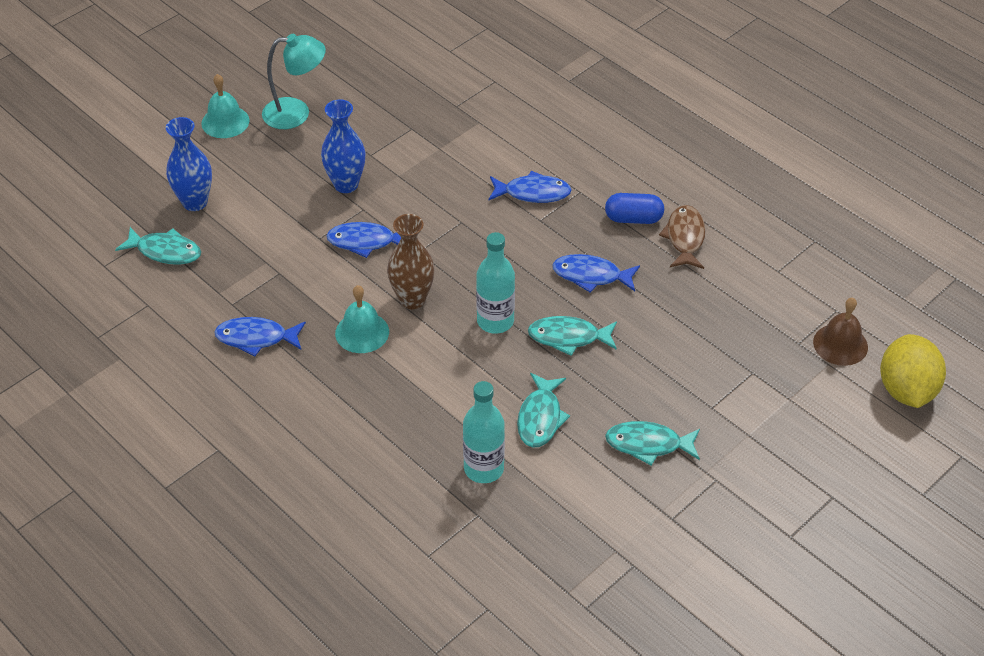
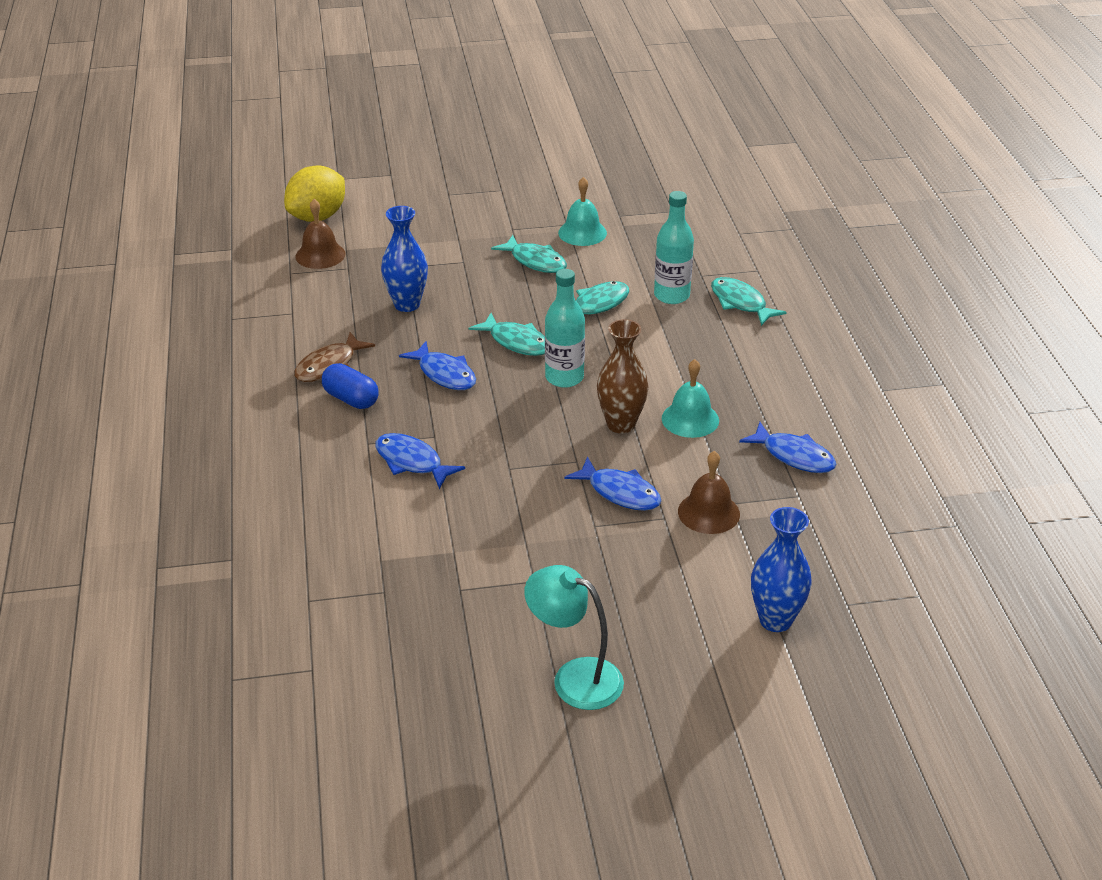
camera: 145 degrees left, 10 degrees down
(165, 251) = (841, 579): turquoise fish -> turquoise fish (740, 303)
(225, 122) = (672, 711): turquoise bell -> turquoise bell (582, 232)
(290, 257) = (708, 512): none -> brown bell
(346, 184) = (590, 559): blue vase -> blue vase (407, 304)

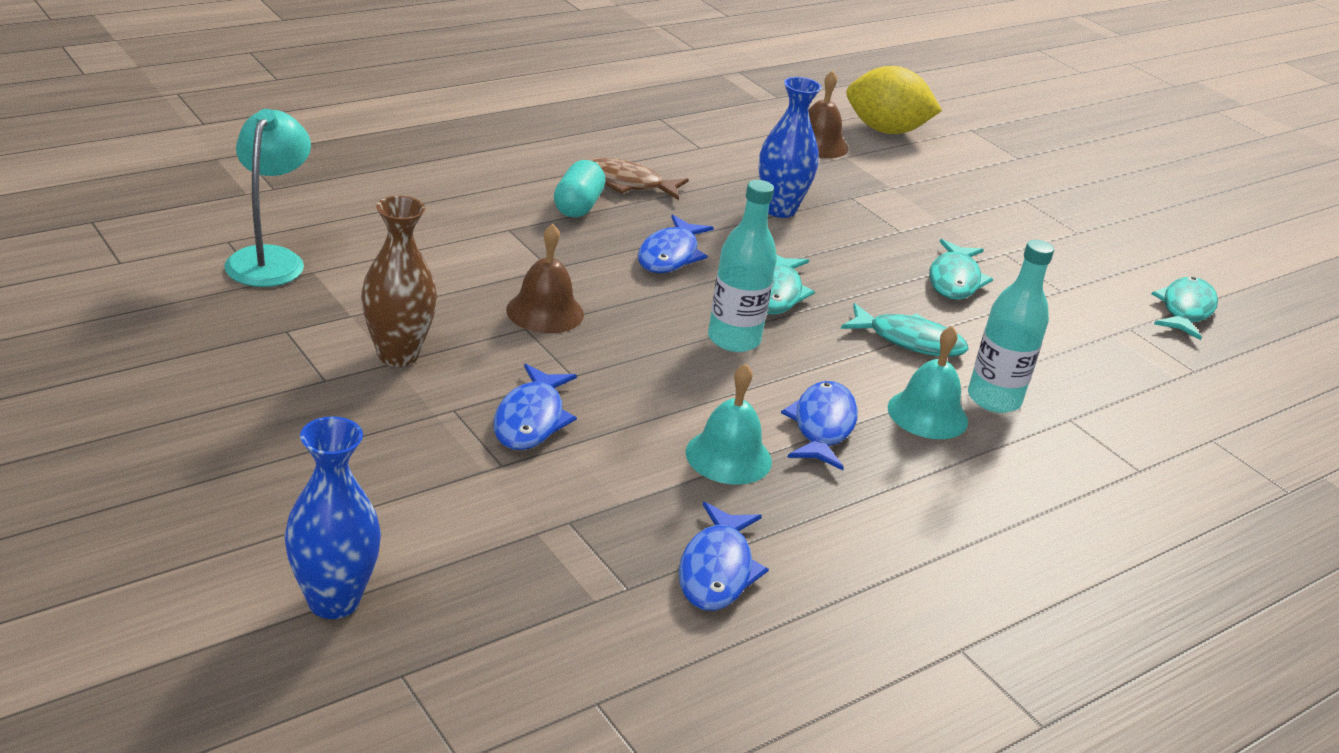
camera: 60 degrees right, 5 degrees down
(351, 399) = (578, 206): blue capsule -> turquoise capsule
(411, 462) = (493, 261): blue fish -> blue fish (822, 426)
(575, 678) = (157, 438): turquoise lamp -> turquoise lamp (270, 259)
(582, 232) = (1056, 305): turquoise bell -> turquoise bell (927, 414)
(621, 424) = (672, 399): brown vase -> brown vase (398, 355)
(708, 512) = (535, 503): brown bell -> brown bell (545, 311)
(740, 303) = (1041, 465): turquoise fish -> turquoise fish (1185, 309)

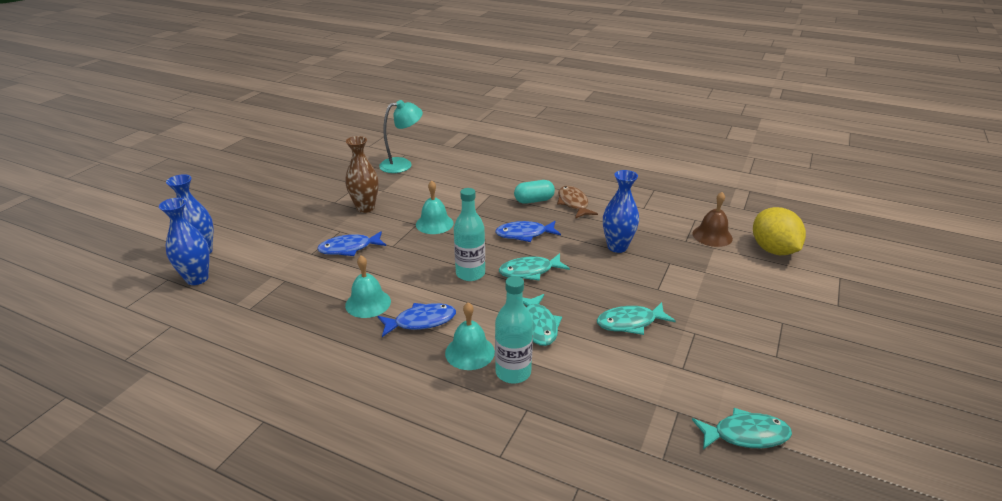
camera: 65 degrees right, 0 degrees up
(445, 631) = (197, 278): none -> blue vase
(545, 311) = (434, 223): brown bell -> turquoise bell
(717, 570) = (277, 327): blue fish -> none

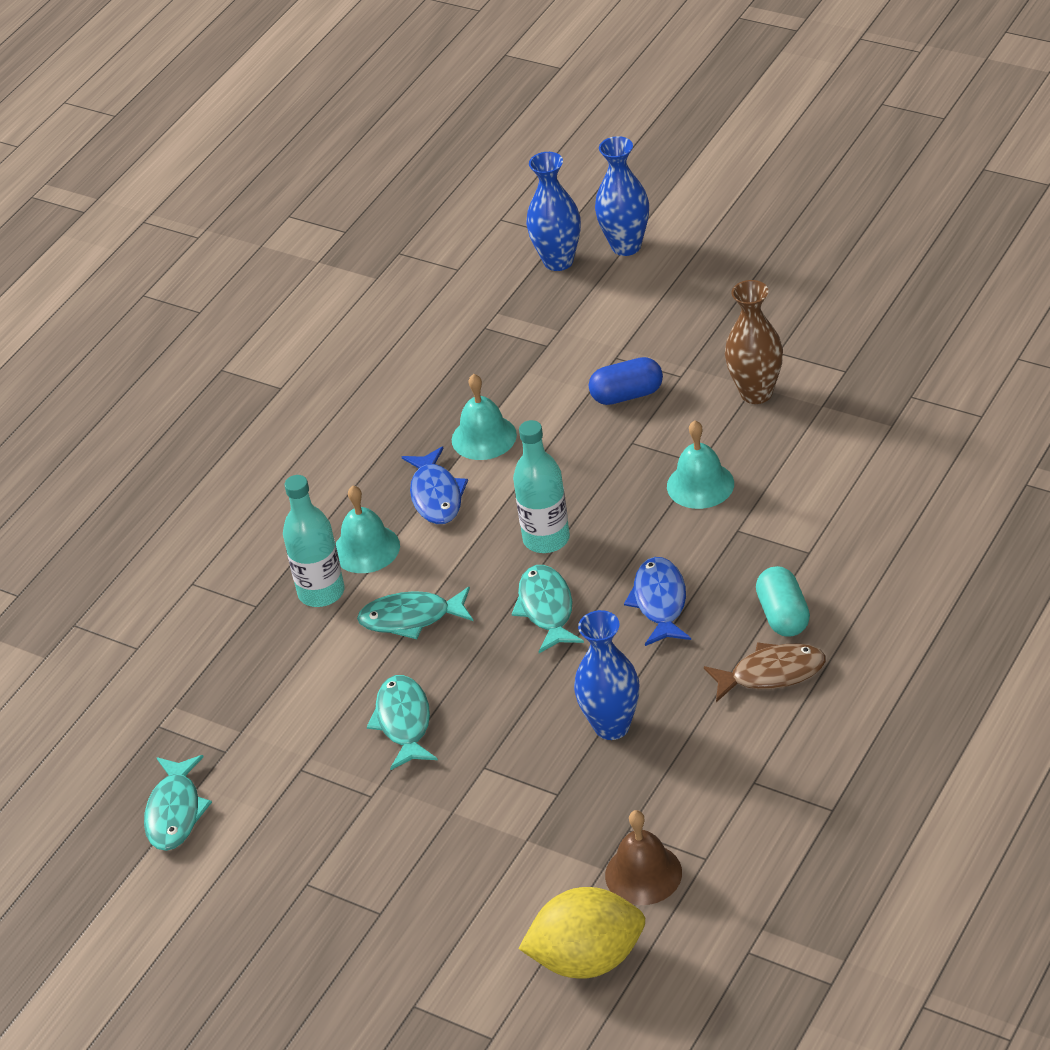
camera: 100 degrees right, 10 degrees up
(349, 248) = (627, 395): blue fish -> blue capsule
(402, 164) = (933, 418): turquoise lamp -> none

